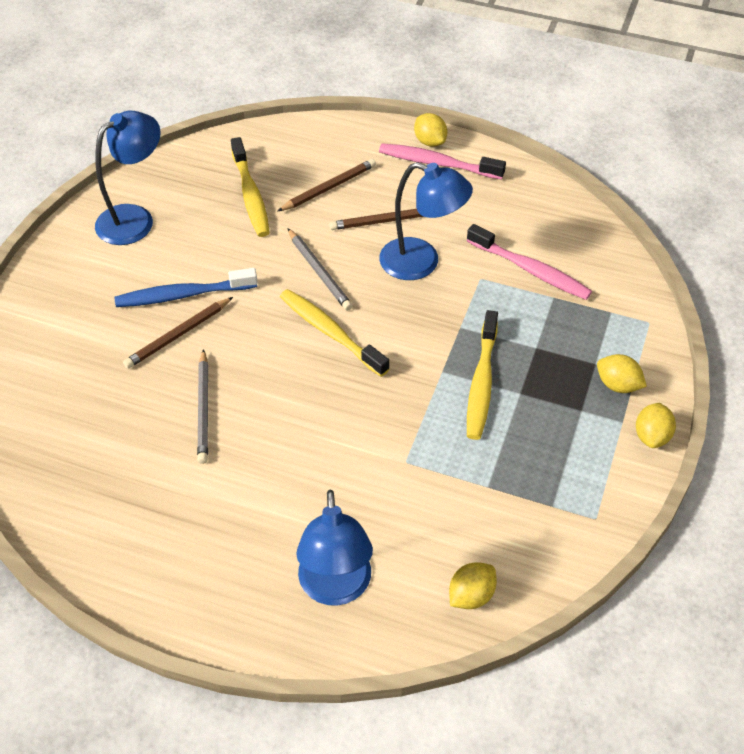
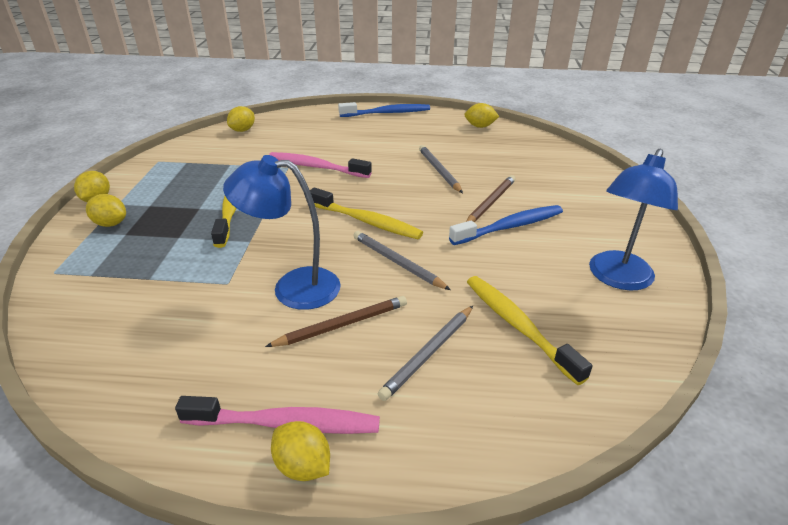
camera: 165 degrees right, 15 degrees down
(71, 519) = (480, 126): none -> yellow lemon
(202, 608) = (387, 113): none -> blue toothbrush
(329, 188) = (429, 353): brown pencil -> grey pencil
(336, 588) = (319, 124): blue lamp -> none
(530, 270) = (169, 300): pink toothbrush -> pink toothbrush (316, 167)

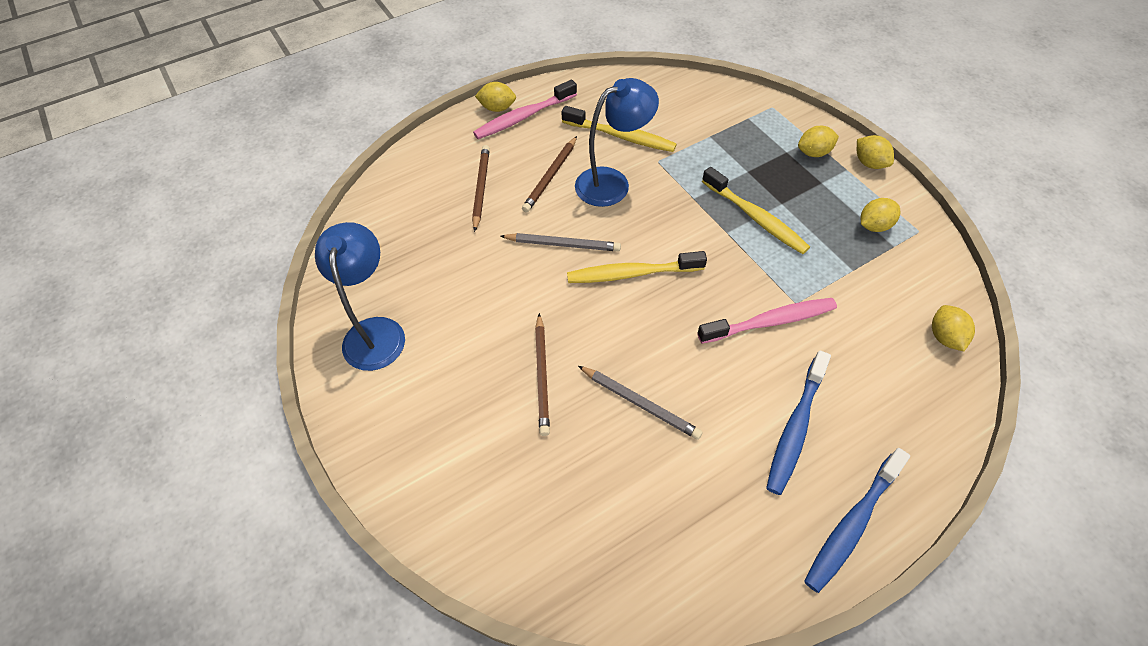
camera: 145 degrees right, 20 degrees up
(429, 353) = (481, 188): grey pencil -> brown pencil
(480, 126) = (686, 580): yellow lemon -> yellow lemon (874, 226)
(510, 227) = (500, 347): blue toothbrush -> blue toothbrush (795, 428)
(518, 326) = (435, 239): yellow toothbrush -> yellow toothbrush (621, 136)

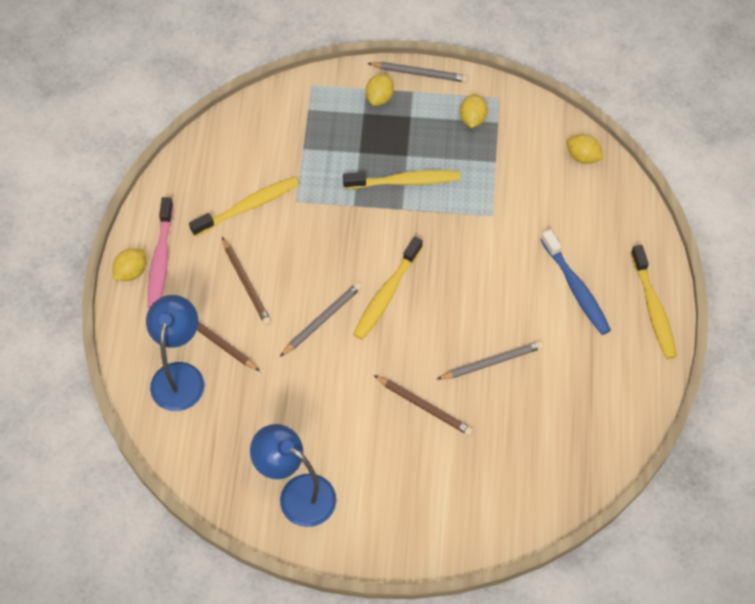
camera: 55 degrees left, 5 degrees up
(612, 182) = (290, 246): blue lamp -> blue lamp (179, 375)
(770, 322) = (494, 241): pink toothbrush -> none
(852, 524) = (653, 308): blue toothbrush -> yellow toothbrush
(869, 163) = (419, 73): yellow lemon -> grey pencil

